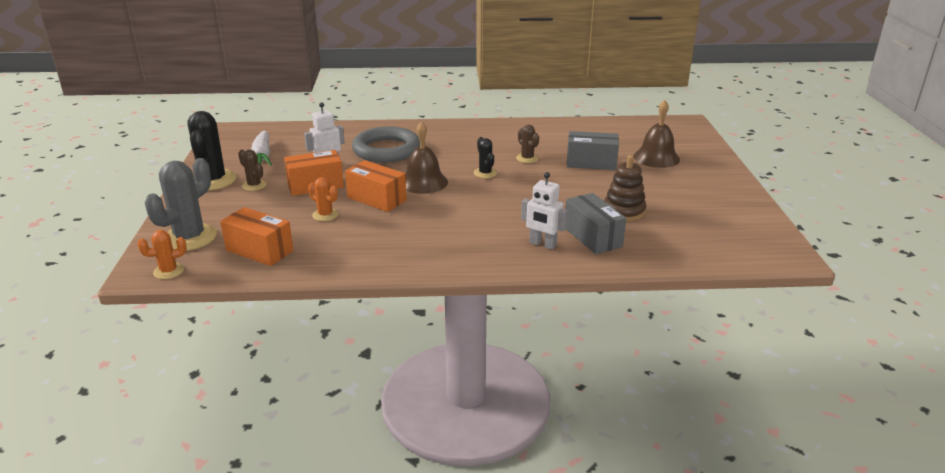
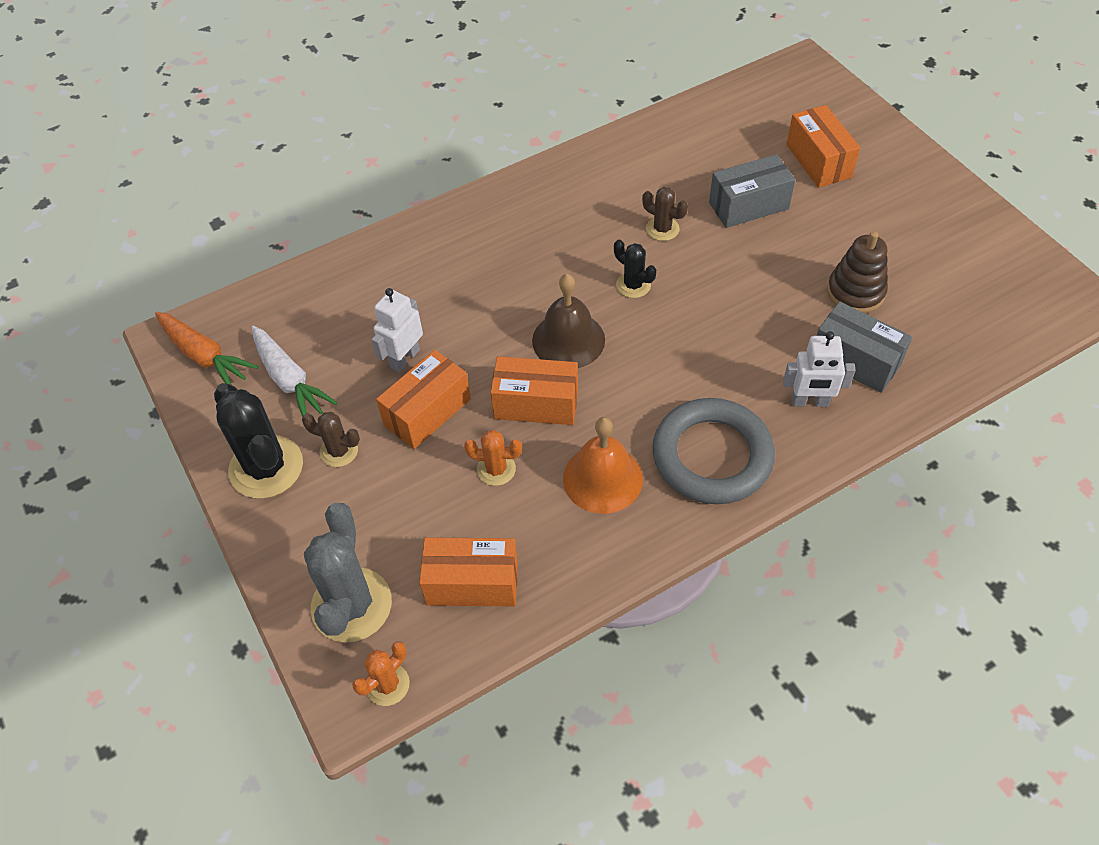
camera: 25 degrees left, 25 degrees up
(233, 139) = (205, 356): none -> orange carrot
(379, 236) = (602, 478): none -> orange bell
(386, 150) = (459, 288): grey ring -> grey ring (712, 456)
(656, 157) = (818, 161): brown bell -> orange box

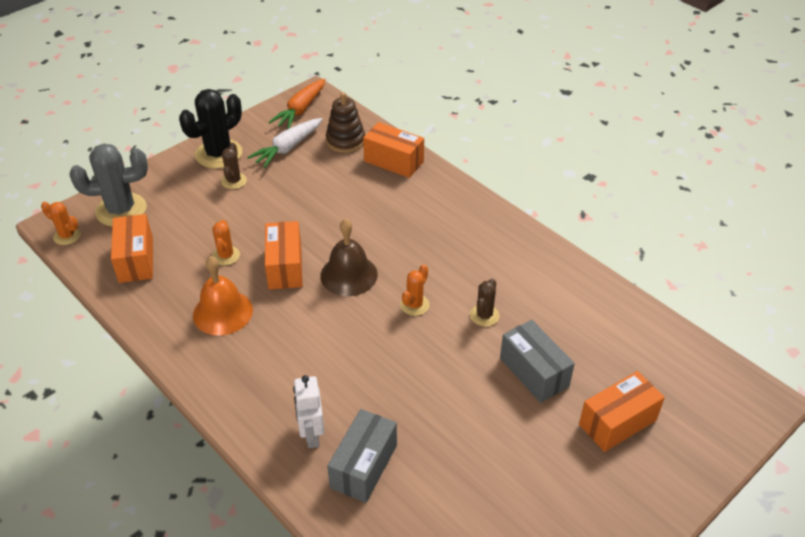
camera: 75 degrees right, 10 degrees down
(404, 358) = (315, 194): white robot -> none
(427, 412) = (270, 214): orange box -> orange box (393, 161)
(633, 285) = (414, 305): black cactus -> orange cactus
(712, 456) = (249, 374): grey ring -> none
(855, 292) = (447, 462): brown stacking toy -> brown stacking toy (345, 141)

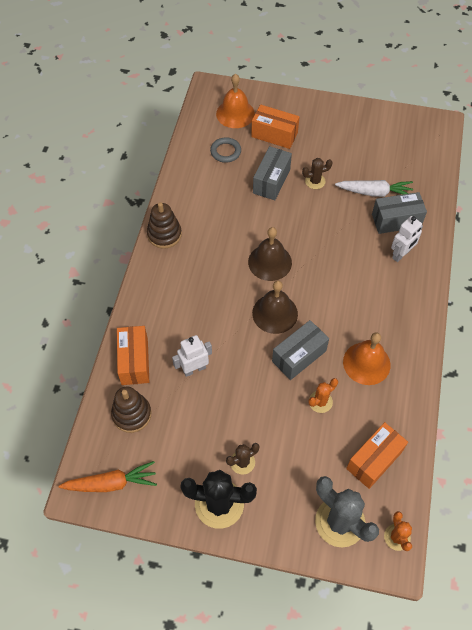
camera: 125 degrees left, 15 degrees up
(285, 267) = (299, 356): orange box -> grey box
(287, 148) = (172, 453): white carrot -> white carrot (375, 192)
(348, 192) = (194, 369): none -> white robot
(414, 305) = (270, 262): orange cactus -> brown bell
(484, 315) = (248, 223): brown cactus -> brown cactus (315, 181)
(525, 241) = (164, 234): none -> brown stacking toy
(619, 353) = (225, 152): none -> grey ring
(689, 401) = (235, 113): none -> orange bell

